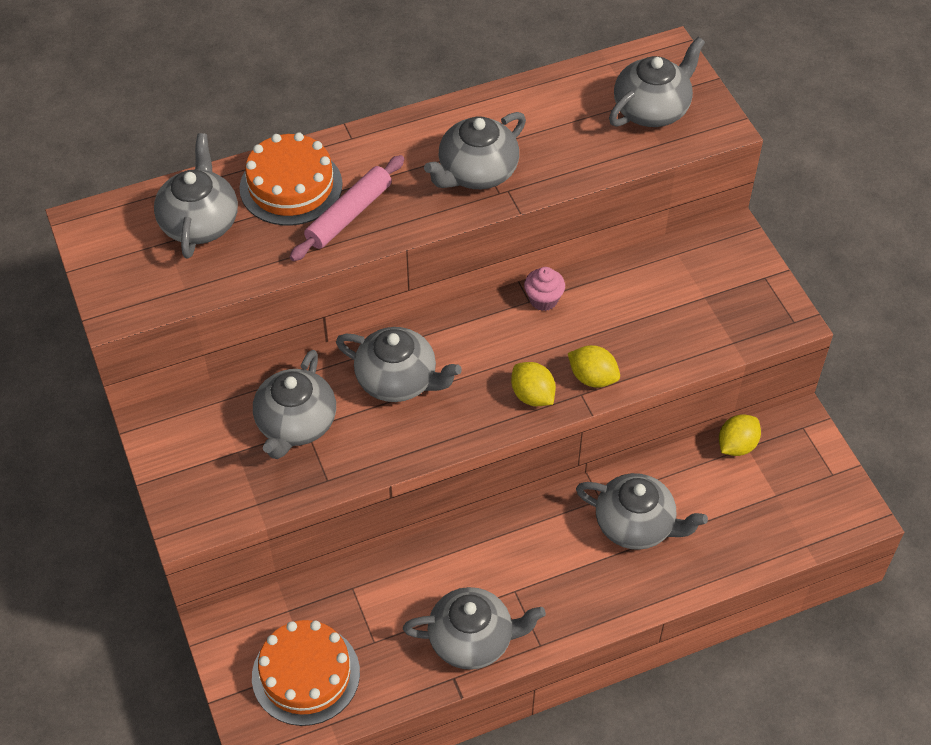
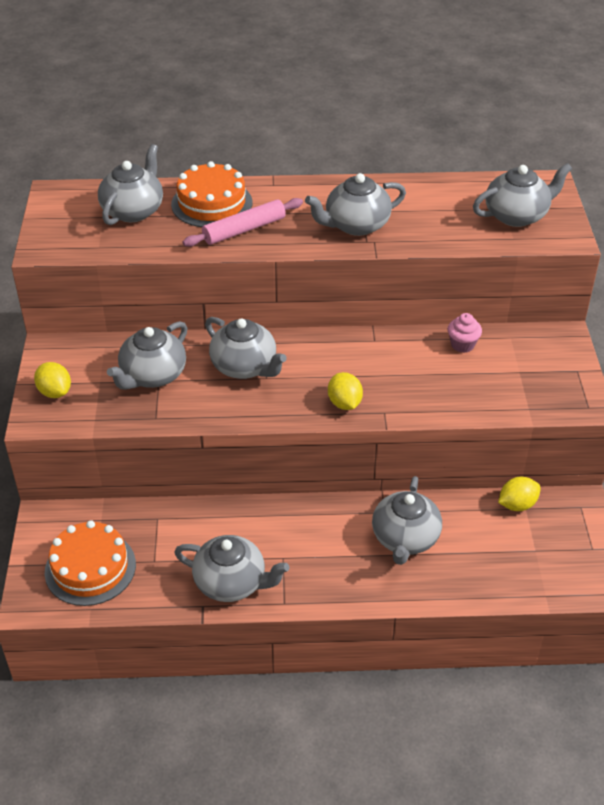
camera: 20 degrees right, 10 degrees down
(543, 300) = (386, 342): pink cupcake -> pink cupcake (462, 345)
(592, 378) = (399, 403): yellow lemon -> yellow lemon (55, 392)
(636, 525) = (405, 539): grey teapot -> grey teapot turned 60 degrees clockwise

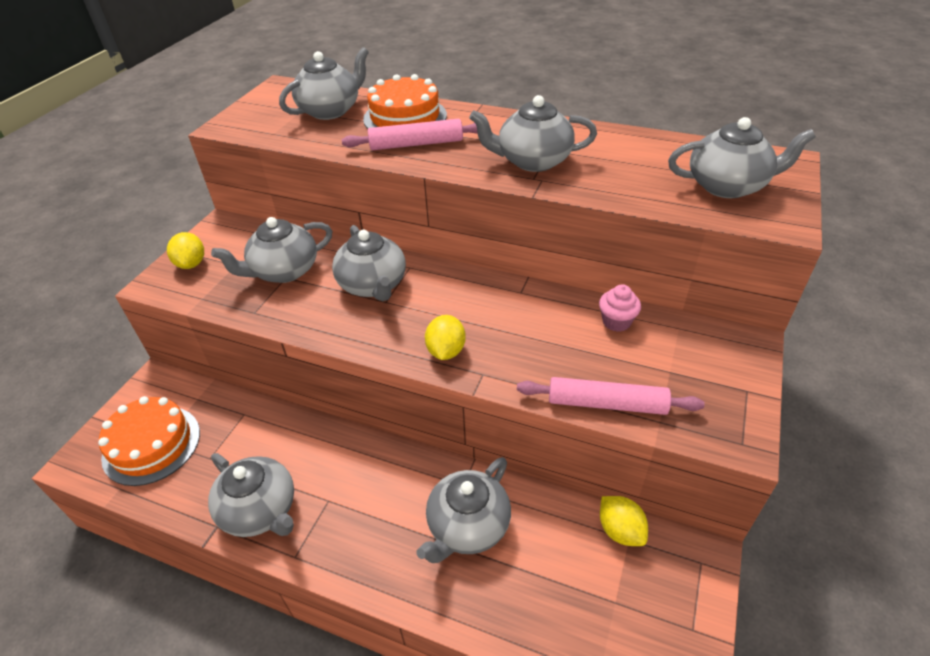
camera: 25 degrees right, 0 degrees up
(486, 407) = (606, 404): none -> pink rolling pin
(517, 505) = (620, 530): yellow lemon -> yellow lemon turned 60 degrees clockwise

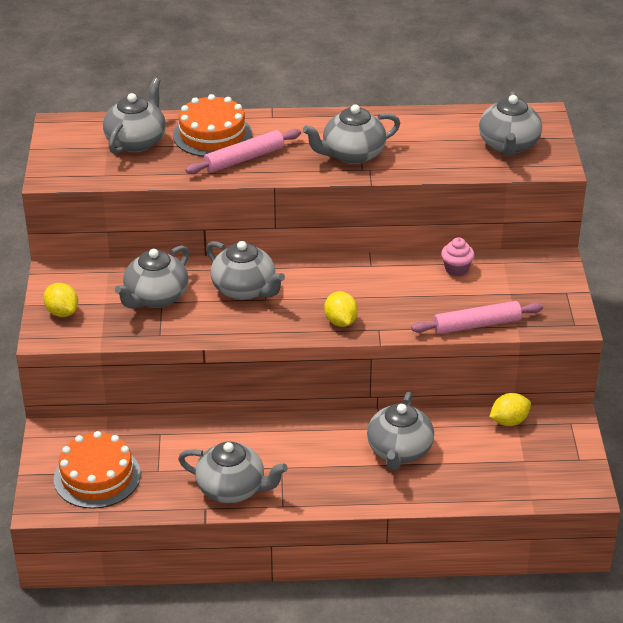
camera: 25 degrees left, 5 degrees down
(620, 530) = (509, 421): yellow lemon -> yellow lemon turned 60 degrees counterclockwise
(728, 186) = (508, 145): grey teapot -> grey teapot turned 120 degrees clockwise

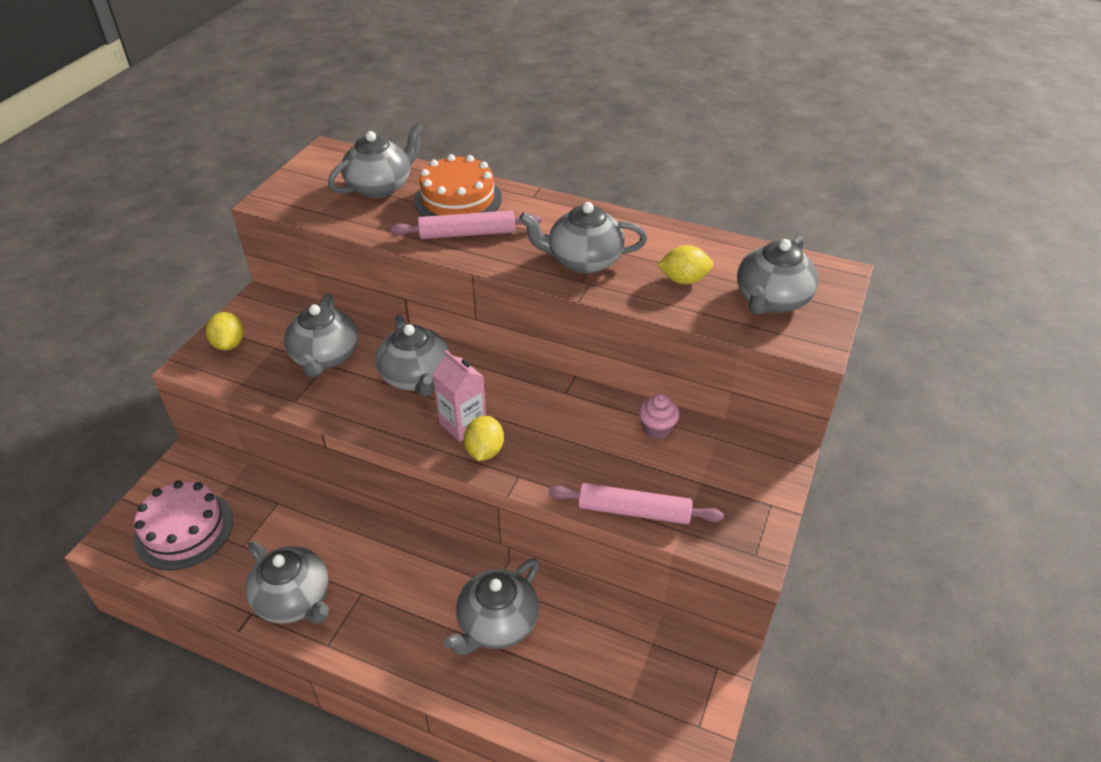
camera: 25 degrees right, 5 degrees up
(97, 476) = (184, 529): orange cake -> pink cake
(155, 297) = (325, 357): grey teapot -> grey teapot turned 60 degrees counterclockwise
(309, 309) = (463, 424): none -> pink carton
(509, 421) = (644, 634): yellow lemon -> yellow lemon (683, 280)

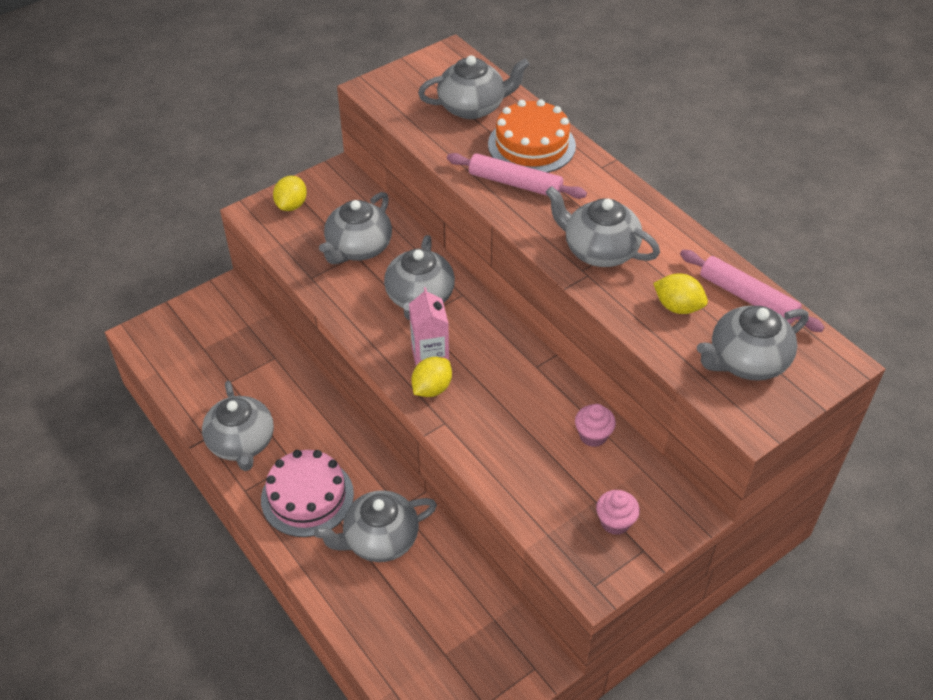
camera: 30 degrees right, 5 degrees up
(184, 529) = (195, 348): pink cake -> pink cake (307, 497)
(633, 511) = (518, 498): pink rolling pin -> pink rolling pin (747, 297)
(730, 492) = (615, 522): none -> pink cupcake

